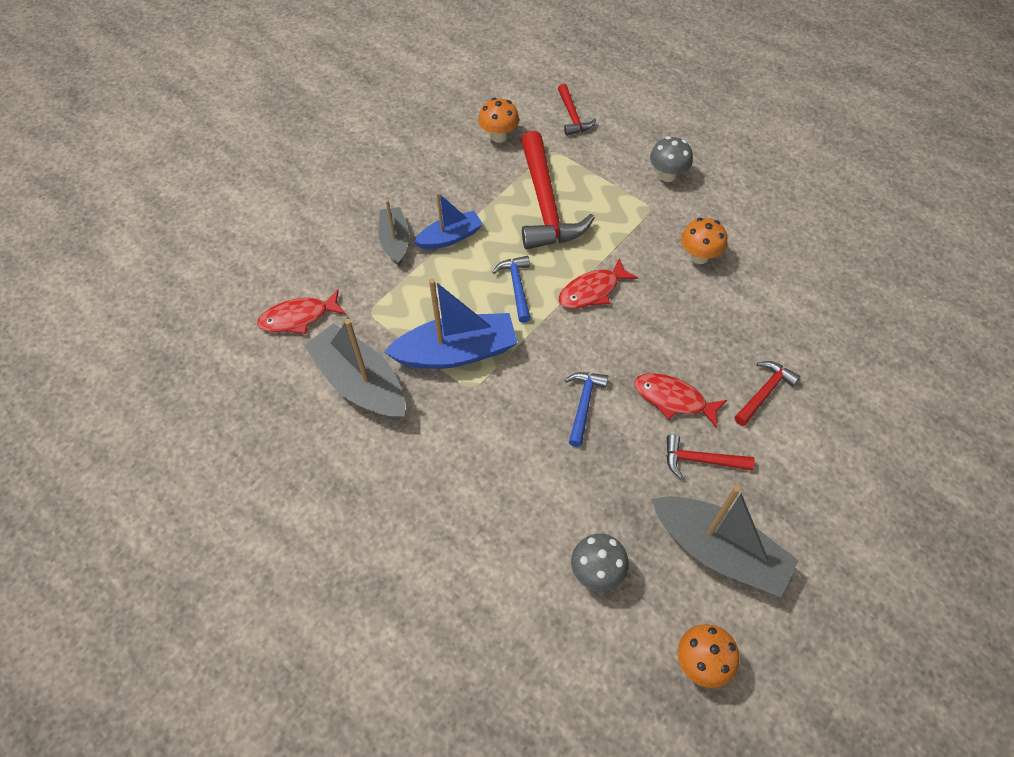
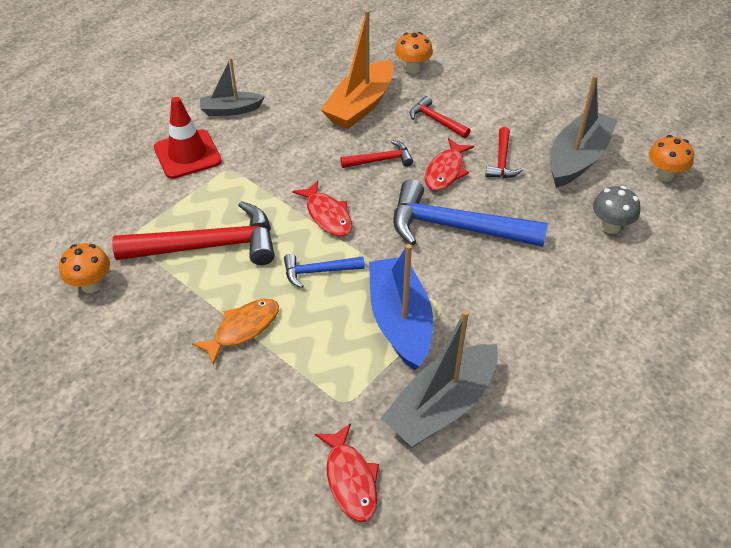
camera: 90 degrees left, 10 degrees down
(395, 241) = (241, 383): grey boat -> grey boat (231, 110)
(450, 237) = (243, 329): blue boat -> orange fish
(572, 116) = (80, 219): red hammer -> red hammer (381, 160)
(583, 404) = (455, 227): blue hammer -> blue hammer, size x2.01
(667, 175) = (187, 154): grey mushroom -> red traffic cone
(699, 256) = (293, 143): orange mushroom -> orange mushroom (412, 68)
(776, 315) = (360, 105): none -> orange boat

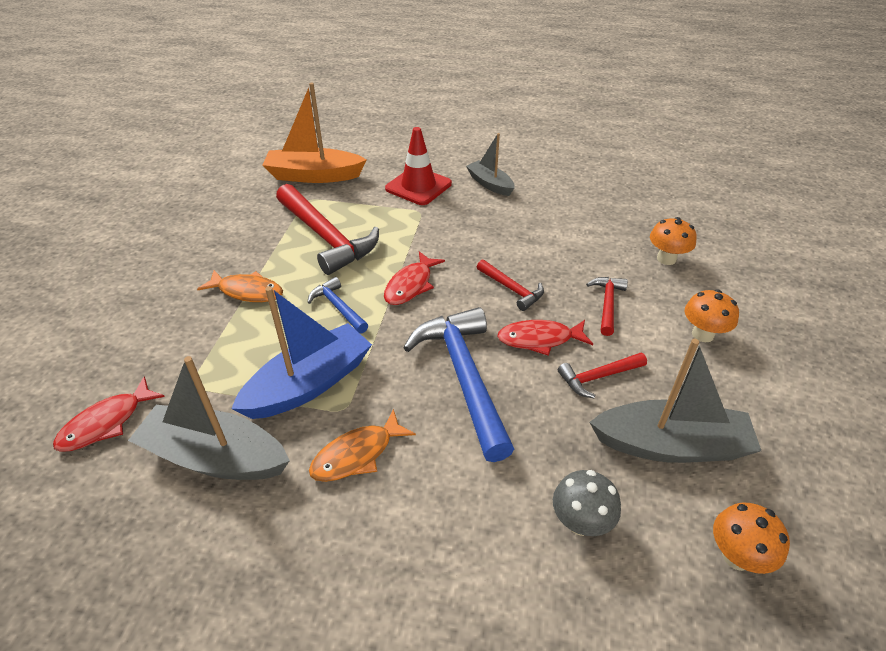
camera: 60 degrees right, 5 degrees down
(91, 284) = (252, 203): orange mushroom -> orange mushroom (702, 334)
(360, 105) = (573, 248): orange boat -> orange boat (314, 176)
(492, 315) = (357, 454): none -> orange fish

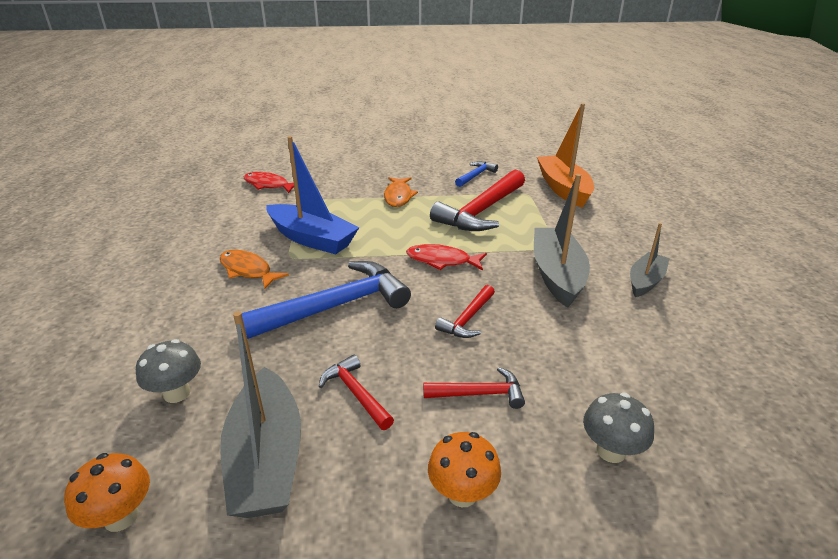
camera: 75 degrees right, 10 degrees down
(215, 457) = (244, 221): grey boat -> grey boat (557, 275)
(338, 307) = (397, 233): blue hammer -> blue hammer (475, 175)
(418, 186) = (597, 239): red traffic cone -> none
(539, 339) = (399, 346): red fish -> none
(666, 259) = (611, 451): orange mushroom -> grey mushroom

